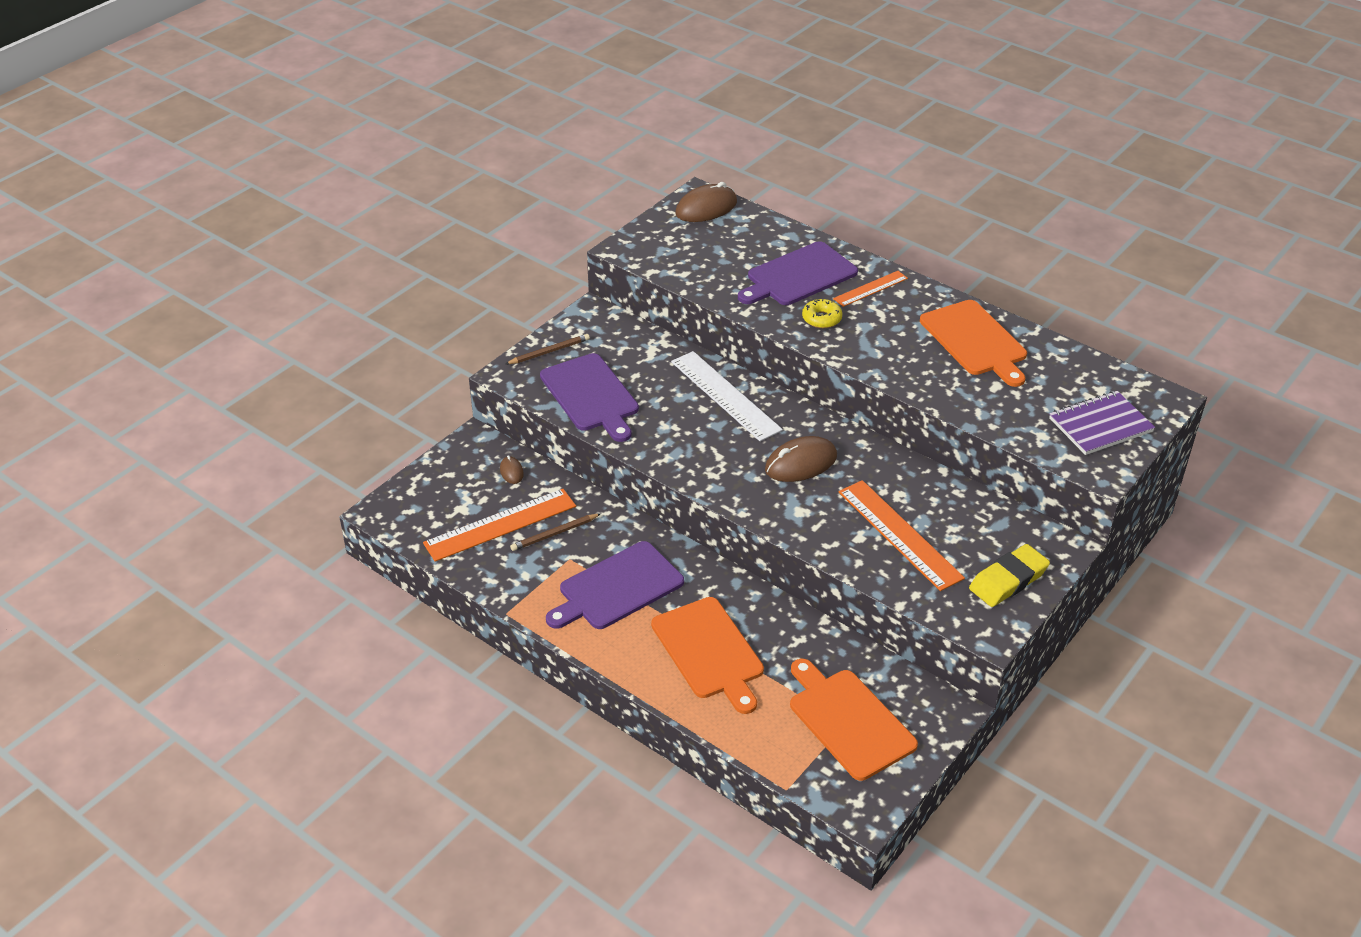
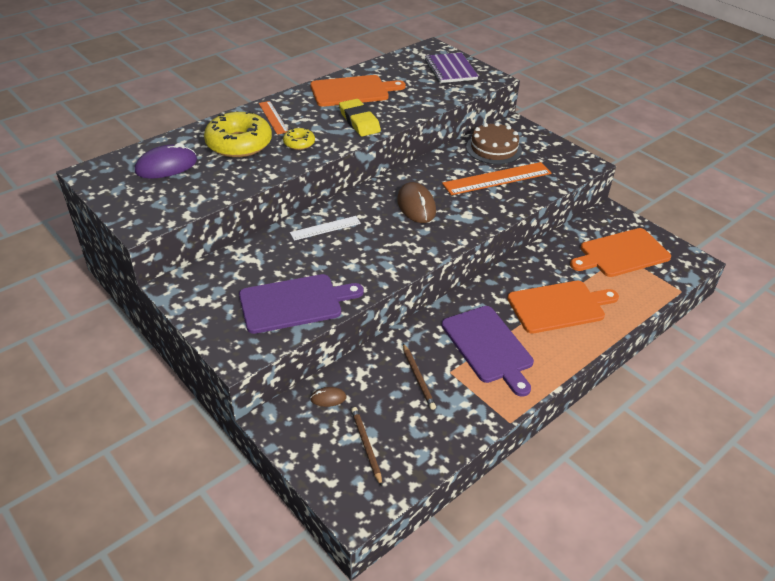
camera: 80 degrees left, 0 degrees up
(500, 525) = (398, 414): orange ruler -> none
(549, 352) = (218, 322): brown pencil -> brown pencil (366, 446)
(706, 208) = (112, 172): brown mouse -> none
(725, 395) = (325, 228): white ruler -> white ruler, size x0.58
(731, 238) = (166, 166): none -> purple mouse
(798, 276) = (239, 144): purple cutting board -> yellow donut
(978, 526) = (493, 149): none -> brown cake
(1008, 580) = (543, 148): yellow eraser -> yellow eraser (359, 121)

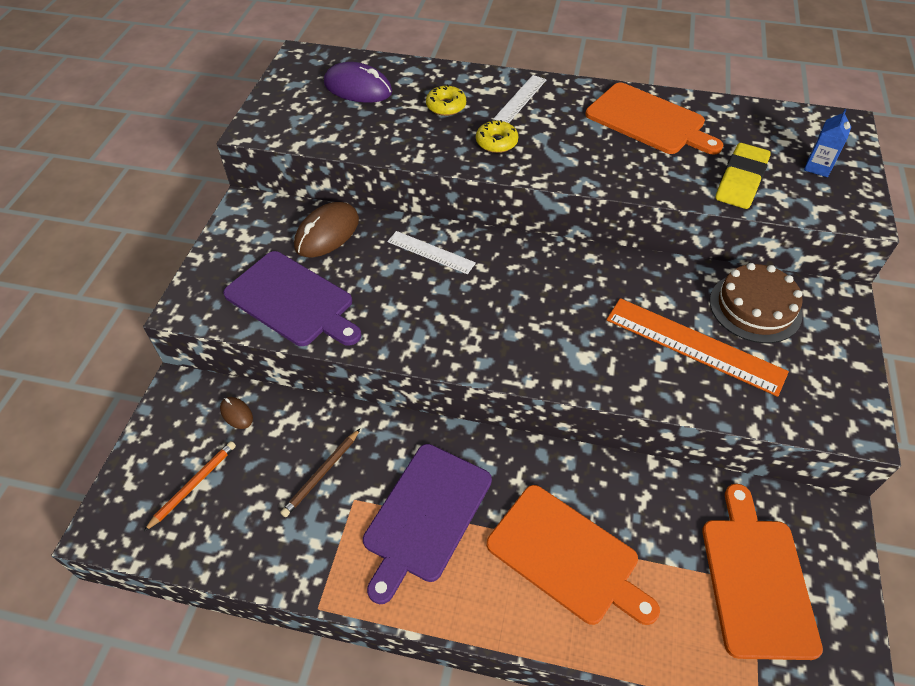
camera: 55 degrees right, 10 degrees up
(239, 144) = (446, 106): yellow donut -> yellow donut, size x0.48
(273, 117) = (520, 99): orange ruler -> white ruler
(359, 121) = (595, 159): yellow eraser -> yellow eraser (741, 181)
(366, 446) = (193, 485): brown pencil -> orange pencil
(416, 206) = (550, 301): brown mouse -> brown mouse (327, 233)
(450, 70) = (817, 167): purple notebook -> blue carton
(621, 253) = (756, 580): orange cutting board -> orange cutting board turned 60 degrees clockwise

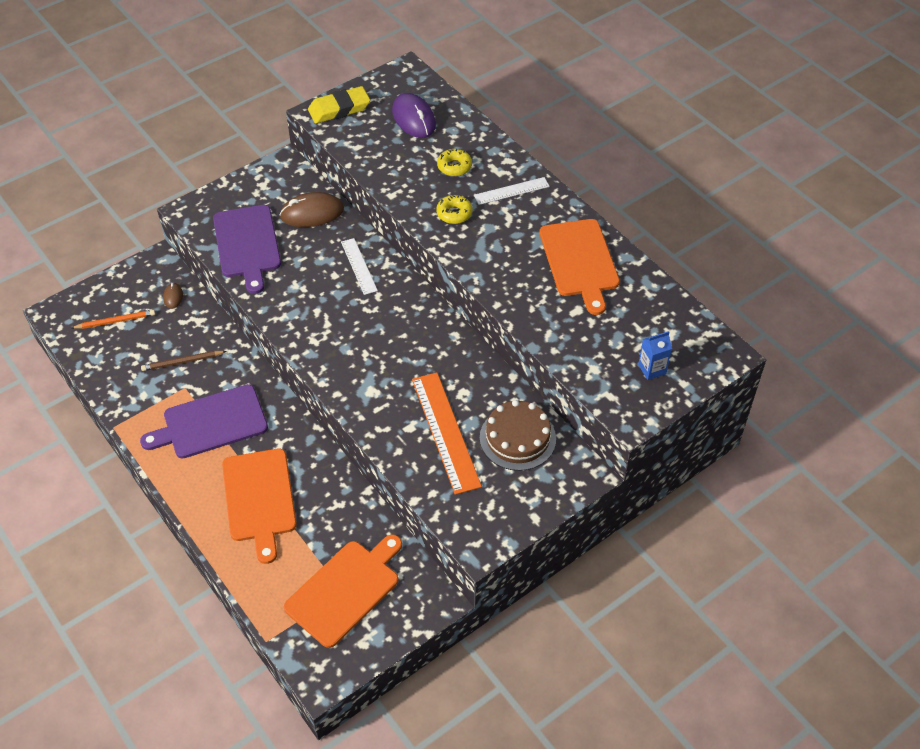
camera: 40 degrees right, 0 degrees up
(741, 181) = (581, 343): yellow eraser -> yellow eraser (339, 109)

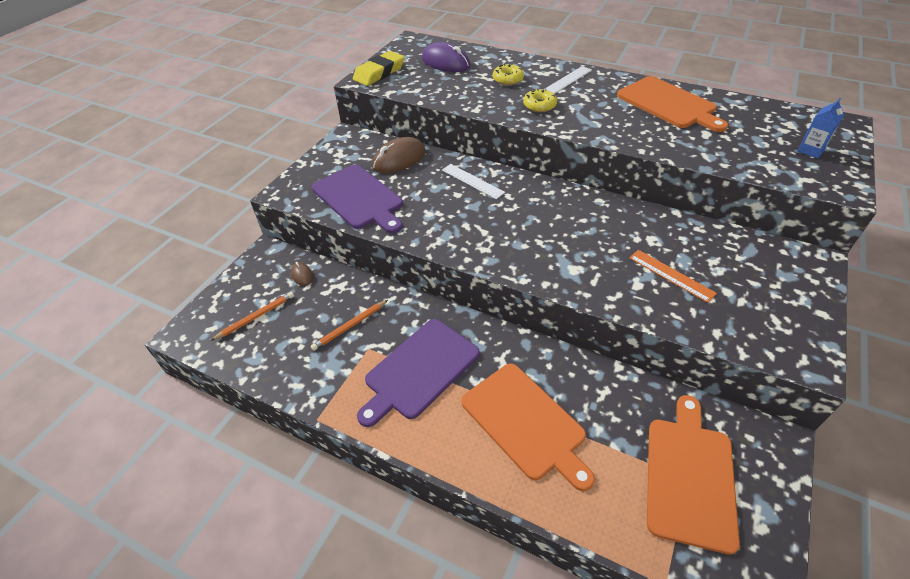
camera: 25 degrees left, 5 degrees down
(182, 362) = (350, 326): brown pencil -> orange pencil
(445, 432) = (671, 275): orange ruler -> orange ruler, size x0.58
(517, 438) = (733, 255): brown cake -> none

